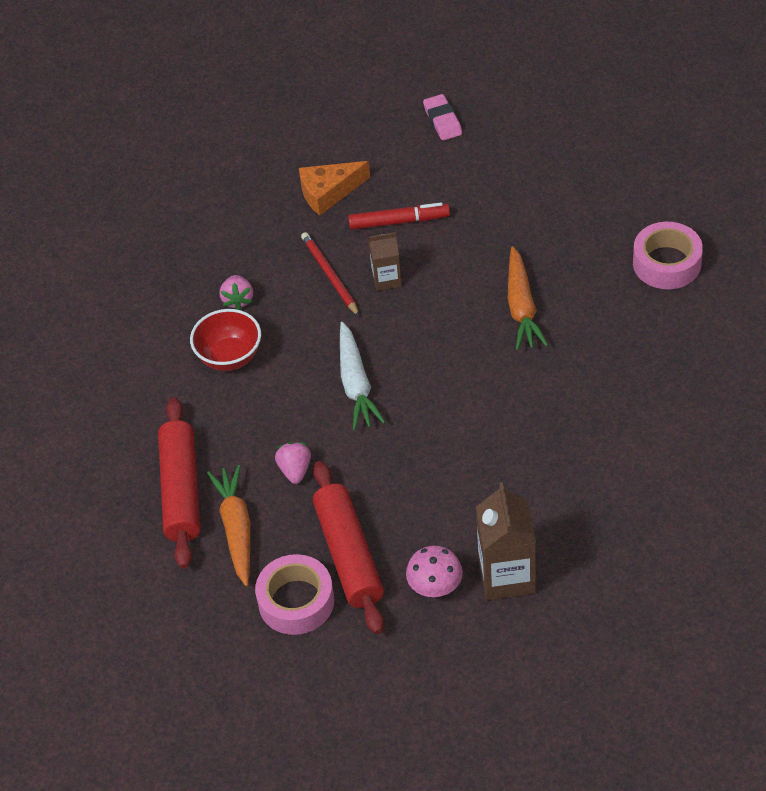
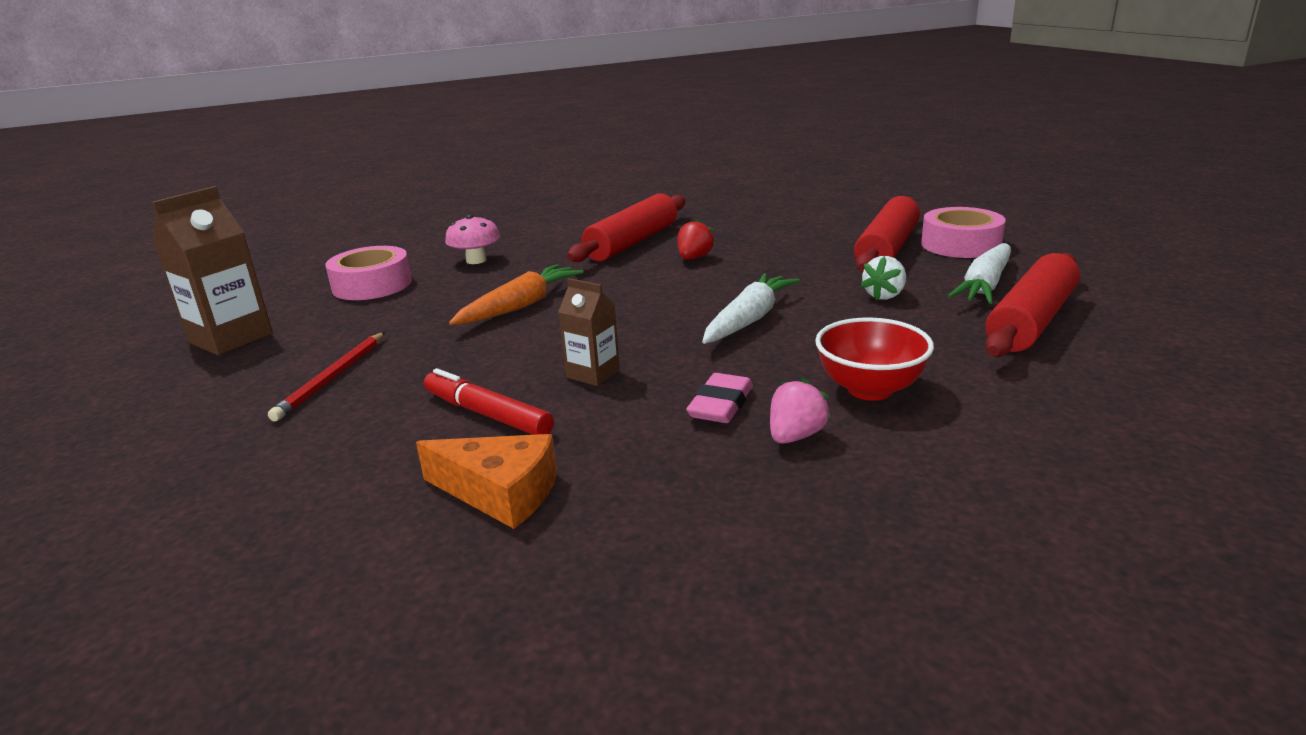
camera: 140 degrees left, 25 degrees down
(236, 529) = (984, 285): orange carrot -> white carrot
(295, 470) = (884, 295): pink strawberry -> white strawberry
(329, 275) = (646, 405): red pencil -> red pencil (332, 378)
(435, 585) = (834, 224): pink mushroom -> pink mushroom (476, 260)
(442, 120) = (221, 492): pink eraser -> pink eraser (721, 405)
(485, 445) = (694, 258): none -> red strawberry
(507, 576) = (776, 215): brown carton -> brown carton (231, 338)
(568, 441) = (632, 242): none -> red rolling pin

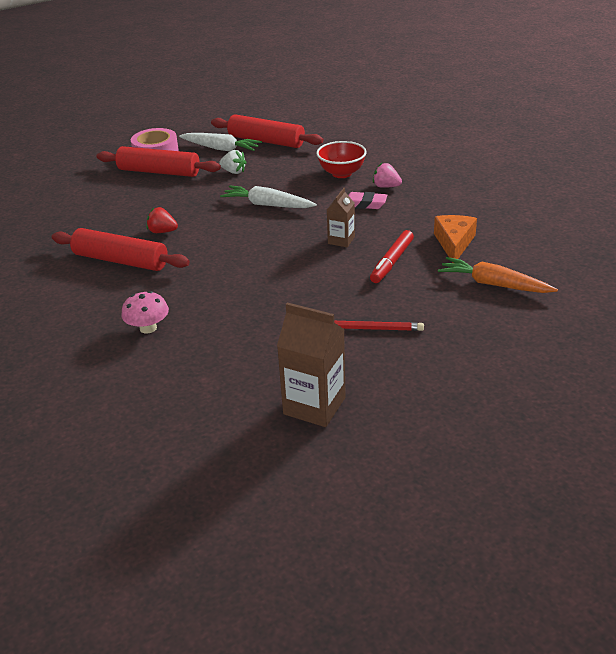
camera: 100 degrees left, 10 degrees up
(372, 285) = (201, 369): pink tape -> none
(520, 306) = (248, 284): orange carrot -> orange carrot (493, 284)

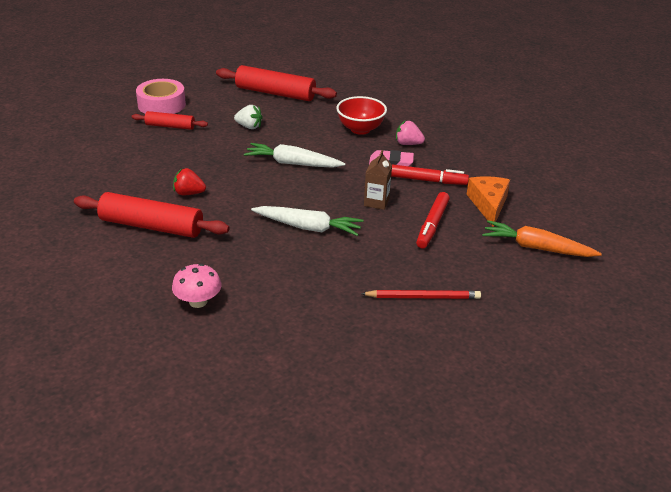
camera: 10 degrees left, 0 degrees up
(159, 172) = (170, 126): red rolling pin -> red rolling pin, size x0.57
(221, 149) = (230, 101): white carrot -> white carrot (308, 227)
(314, 406) = (390, 383): brown carton -> none
(396, 220) = (426, 180): none -> red marker

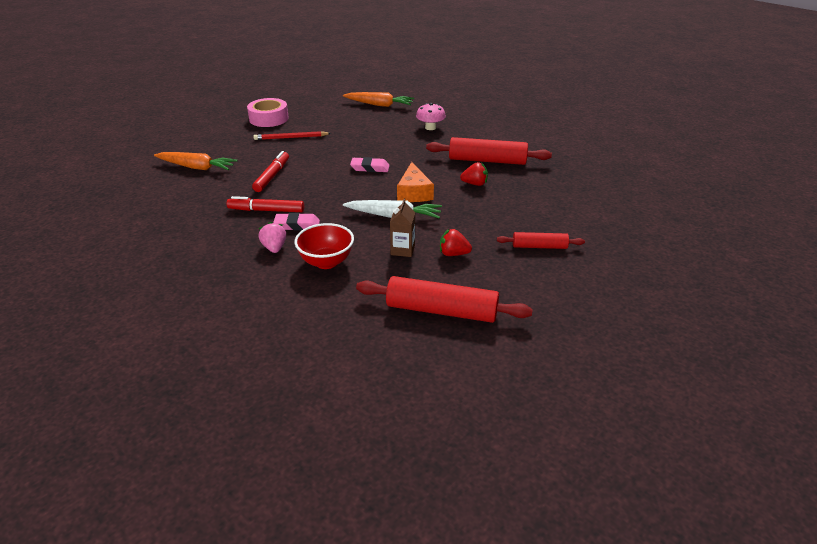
camera: 175 degrees right, 0 degrees up
(161, 104) = (572, 276): pink tape -> pink tape (269, 119)
(249, 127) = (453, 254): white strawberry -> red strawberry
(268, 381) = (379, 105): none -> orange carrot
(308, 227) = (370, 168): white carrot -> pink eraser
(376, 202) = (315, 189): brown carton -> brown carton (402, 250)
(408, 144) = (274, 248): pink strawberry -> pink strawberry turned 120 degrees counterclockwise
(488, 204) = (217, 194): orange cheese -> orange cheese (414, 192)

